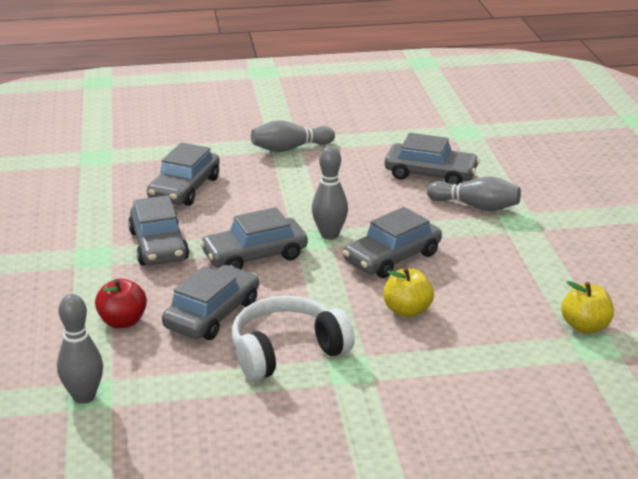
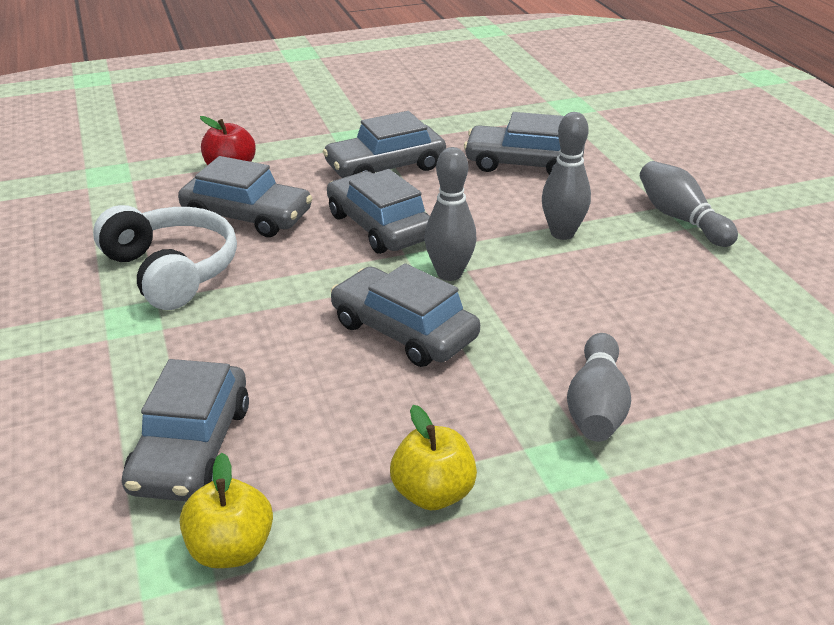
camera: 80 degrees right, 5 degrees up
(84, 396) = (104, 172): grey bowling pin -> grey bowling pin (562, 233)
(407, 311) = (265, 354): yellow apple -> yellow apple (433, 493)
(430, 174) = (683, 350): grey car -> grey car (191, 447)

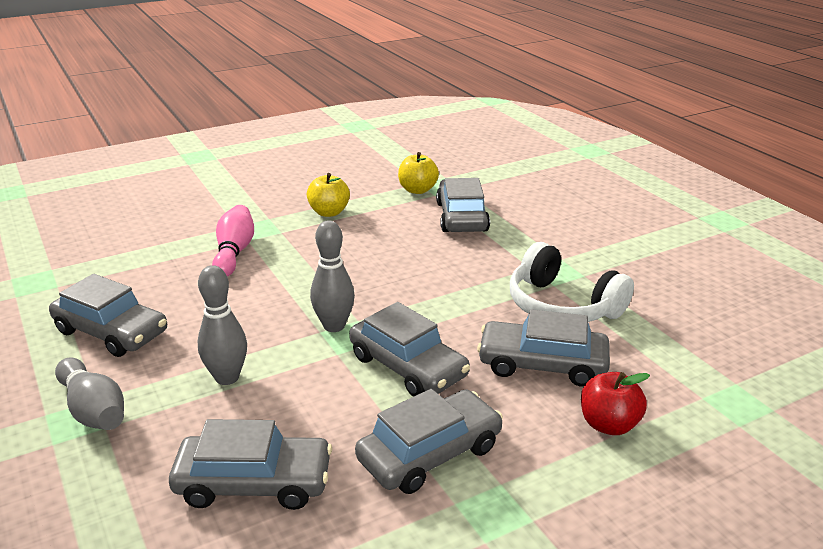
camera: 170 degrees right, 5 degrees down
(404, 330) = (362, 281): grey car -> grey car (111, 332)
(596, 406) = (234, 252): grey bowling pin -> pink bowling pin

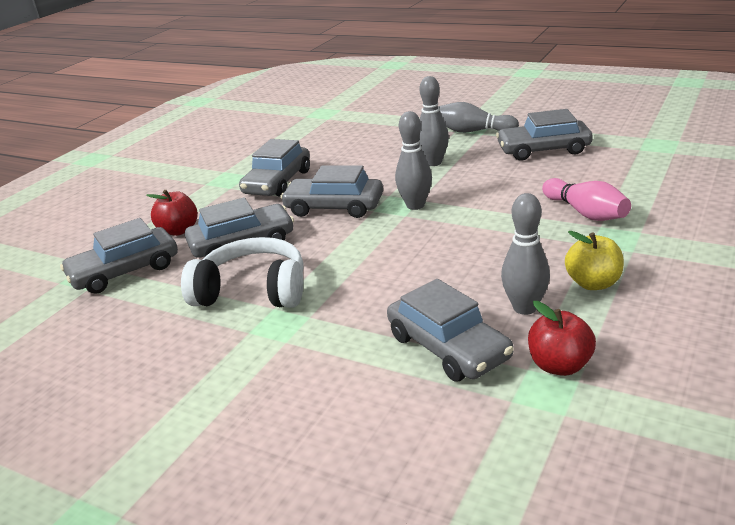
camera: 150 degrees right, 0 degrees up
(254, 483) = (352, 146): grey car -> grey car (124, 271)
(389, 217) = (524, 308): none -> grey bowling pin
(417, 190) = (559, 365): yellow apple -> red apple

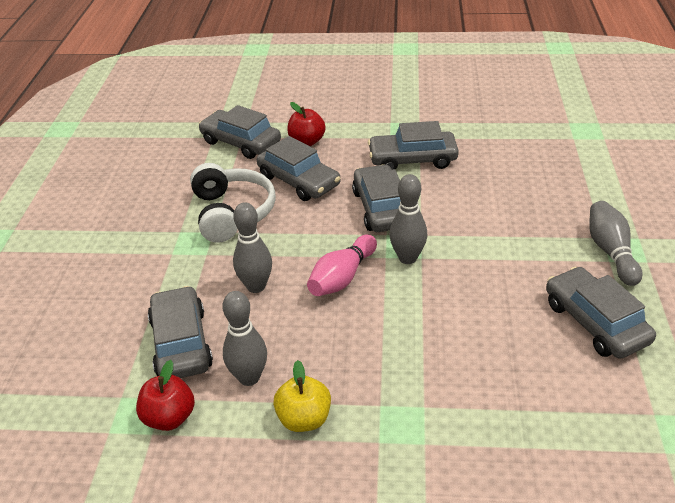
camera: 65 degrees right, 10 degrees up
(433, 163) = (509, 243): grey bowling pin -> grey bowling pin (256, 286)
(448, 347) = (181, 343): grey car -> grey car turned 135 degrees clockwise
(585, 213) = (448, 389): pink bowling pin -> pink bowling pin (342, 277)

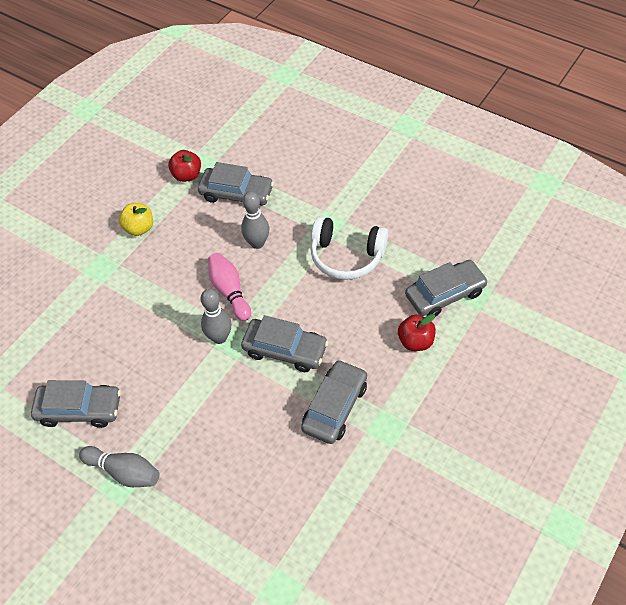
camera: 120 degrees right, 15 degrees up
(249, 377) = (186, 215): grey bowling pin -> none
(298, 181) = (359, 312): grey car -> none

